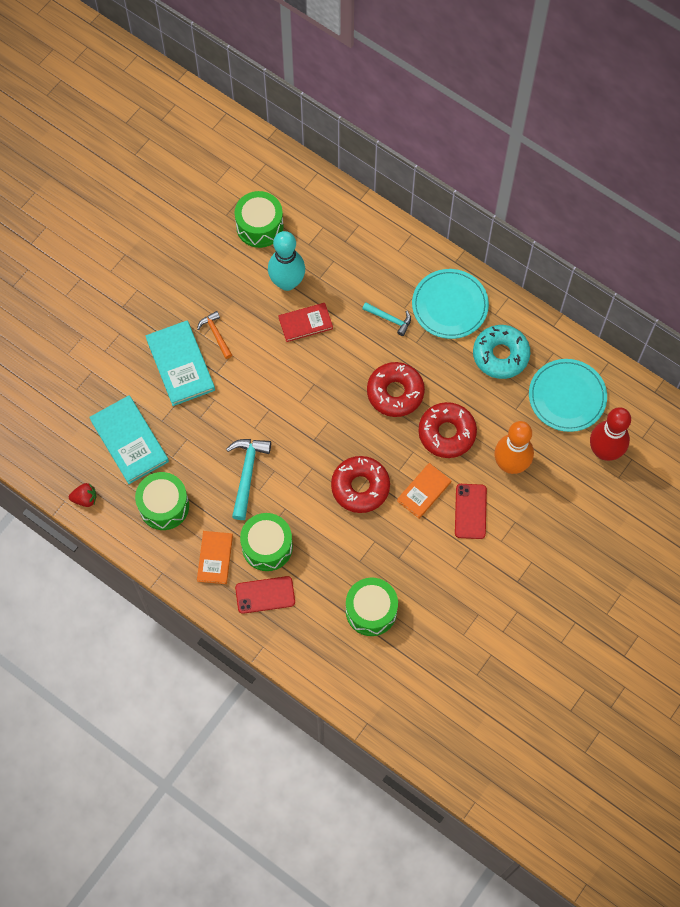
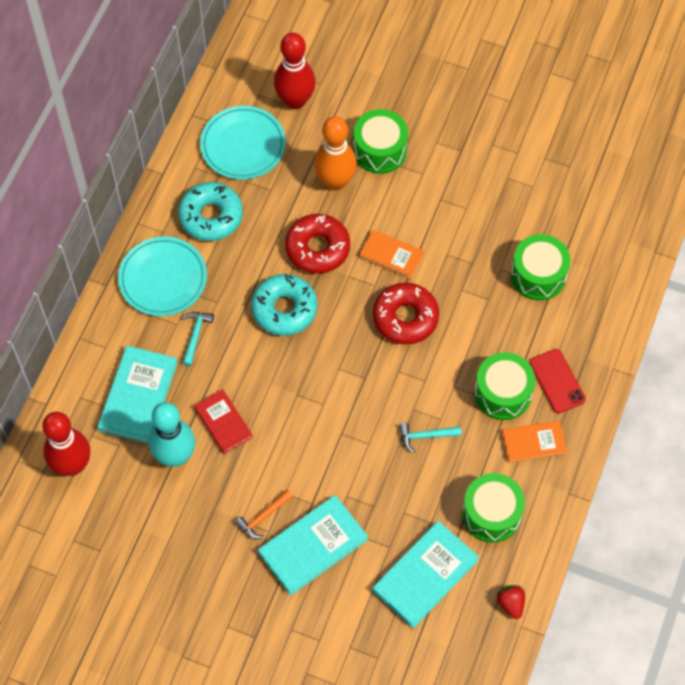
camera: 105 degrees left, 5 degrees down
(247, 474) = (425, 436): turquoise hammer -> turquoise hammer, size x0.62
(259, 226) = (107, 507): green drum -> green drum (380, 150)
(302, 209) = (72, 465): none -> red bowling pin
(347, 266) = (138, 396): none -> turquoise book
(395, 392) = (284, 309): red donut -> turquoise donut
(470, 511) = (399, 207): red phone -> none

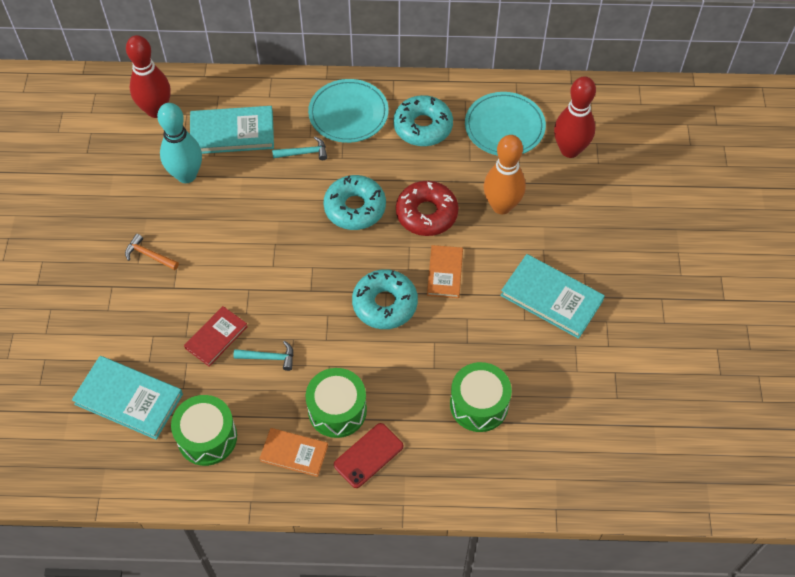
camera: 70 degrees right, 5 degrees down
(223, 422) = (229, 198): red book -> red book (216, 337)
(313, 546) = (132, 301): turquoise book -> turquoise book (551, 298)
(380, 150) = (552, 230): green drum -> none
(405, 318) = (385, 304): red donut -> turquoise donut
(425, 436) = (269, 357): turquoise hammer -> turquoise hammer turned 120 degrees clockwise
(511, 604) = (119, 481): red strawberry -> none
(533, 442) = (294, 453): orange book -> orange book turned 45 degrees counterclockwise

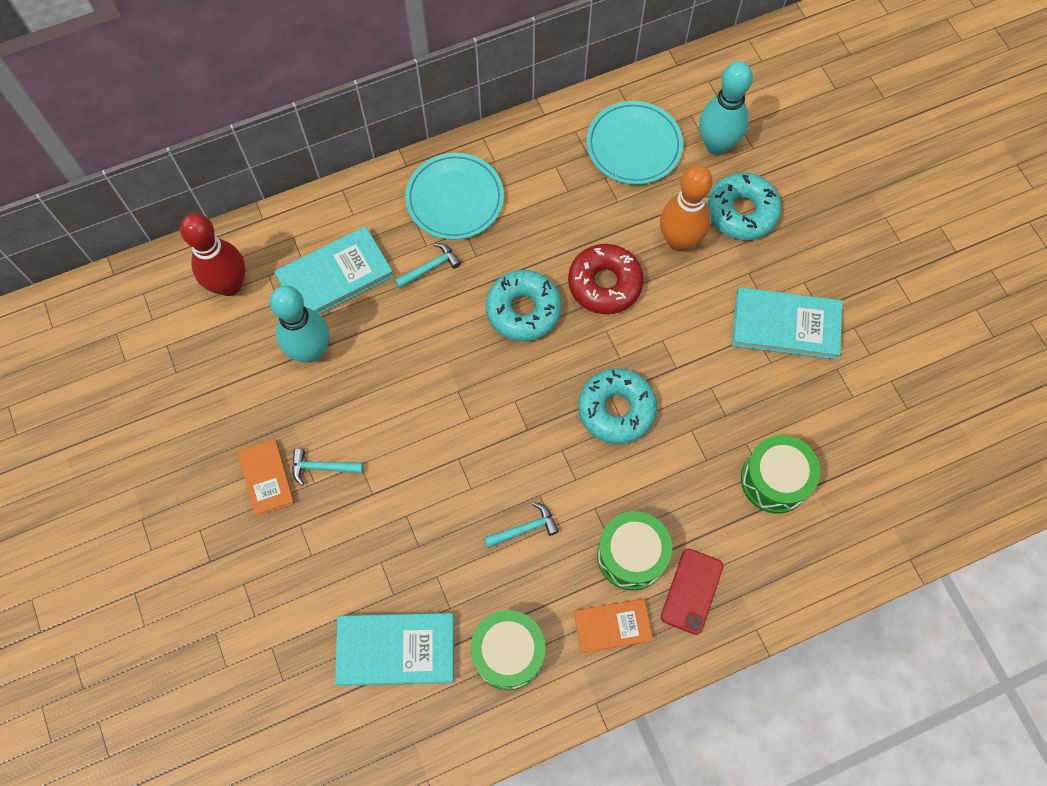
camera: 25 degrees left, 10 degrees up
(149, 255) = (322, 467): orange hammer -> turquoise hammer
(216, 337) = (453, 531): red book -> none
(423, 127) = (546, 181): turquoise donut -> turquoise donut (741, 212)
(445, 273) = (660, 345): orange book -> orange book (267, 478)
(570, 150) = (716, 145): red bowling pin -> turquoise bowling pin

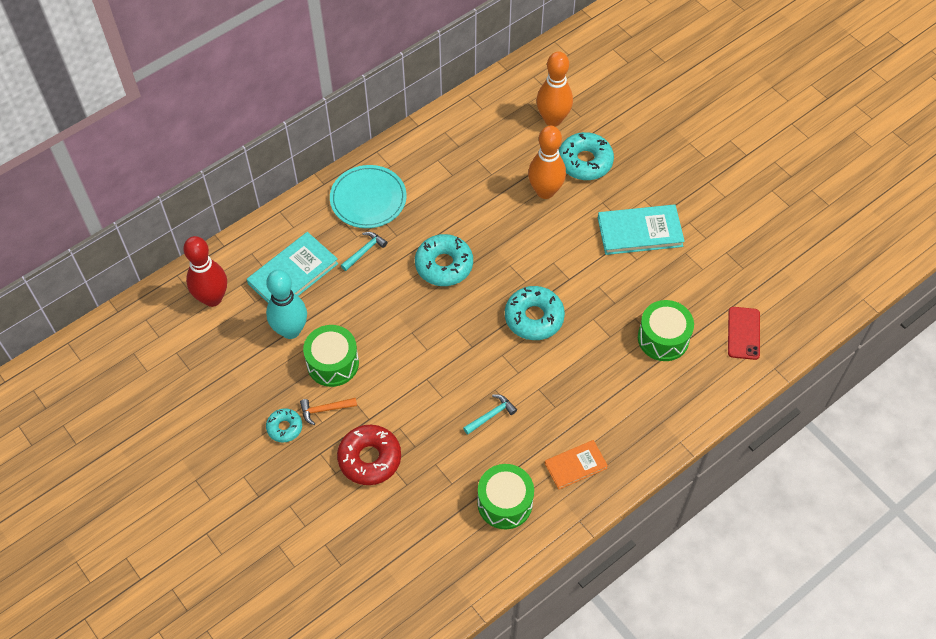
camera: 15 degrees left, 10 degrees down
(267, 478) = (284, 427): orange book -> turquoise donut
(322, 467) = (325, 410): turquoise hammer -> orange hammer
(396, 649) = (420, 522): turquoise book -> none
(604, 284) = (499, 233): red donut -> red donut (369, 458)
(631, 555) = (575, 414): green drum -> green drum (332, 363)
(634, 145) = (491, 133): turquoise plate -> none
(691, 591) = (626, 427): red phone -> red phone (743, 333)
(716, 145) = (553, 119): turquoise bowling pin -> orange bowling pin

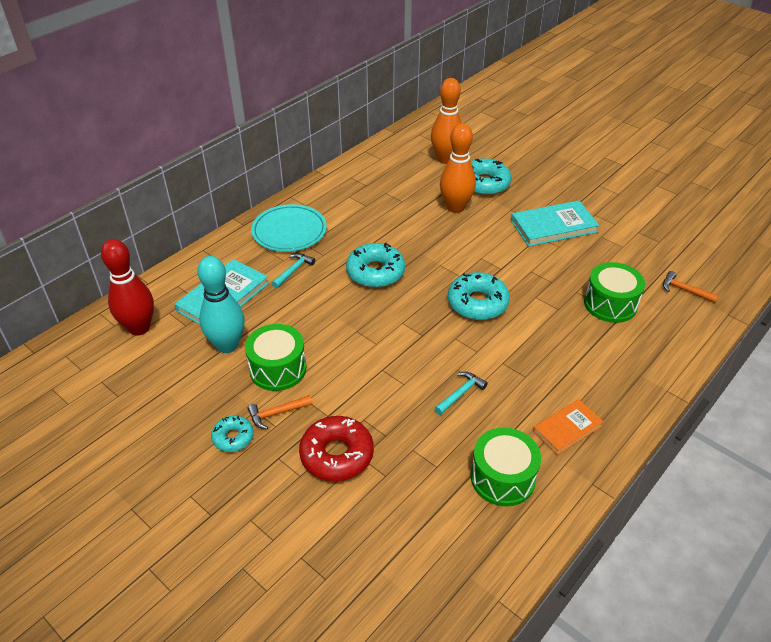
camera: 10 degrees left, 15 degrees down
(743, 333) = (684, 290): red phone -> orange hammer

